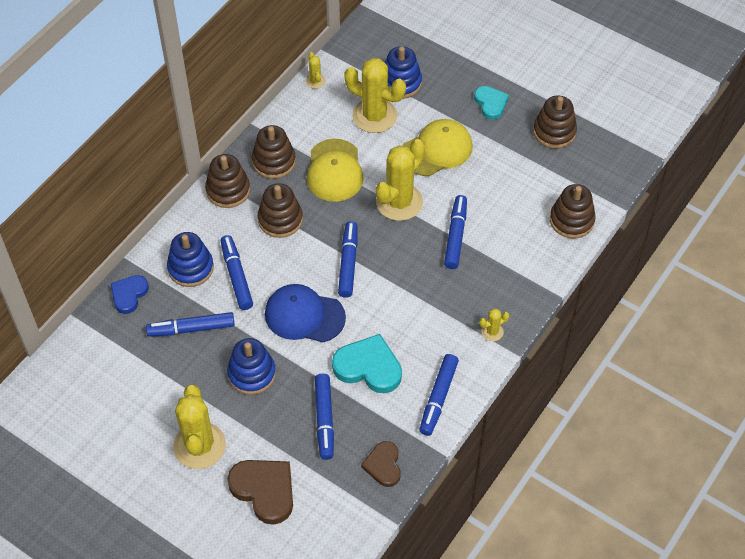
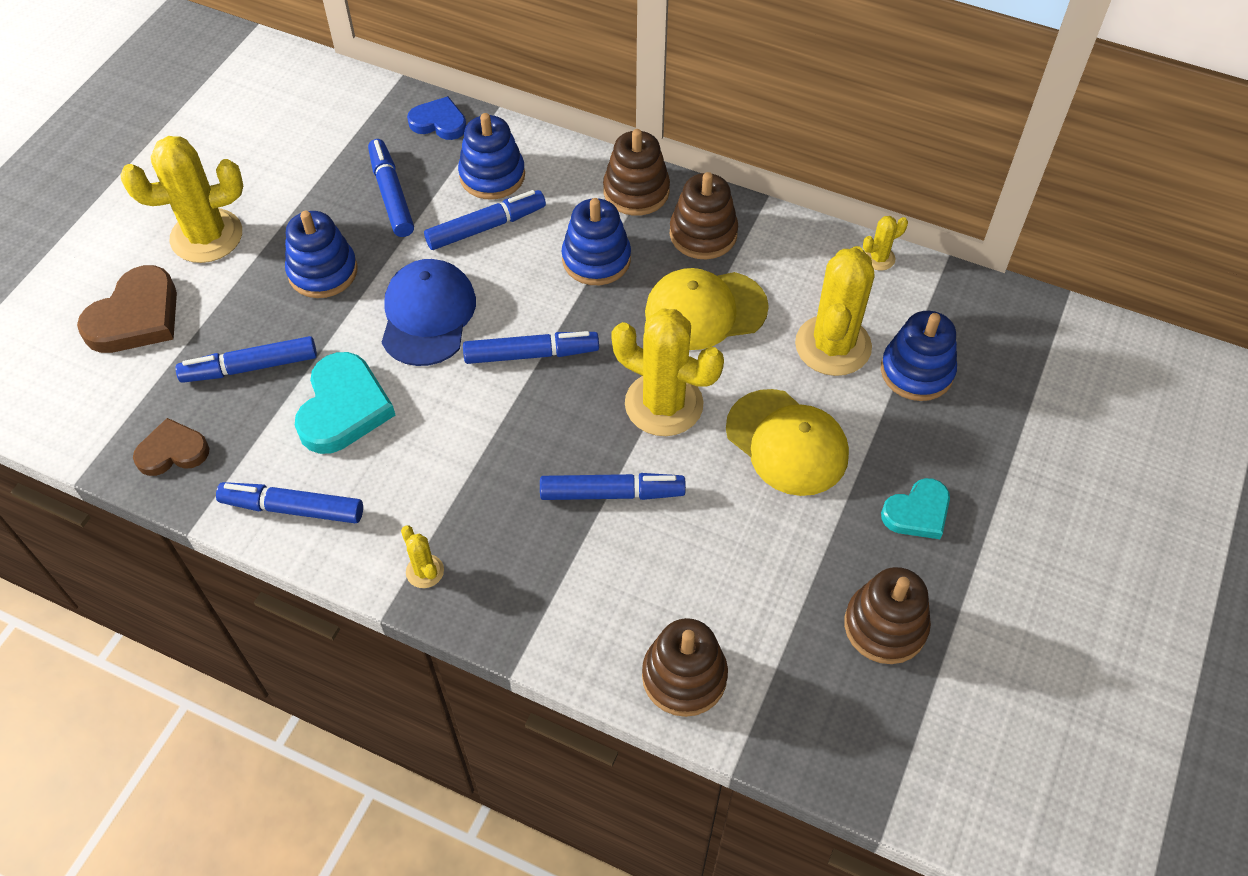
camera: 80 degrees right, 0 degrees up
(280, 219) = (596, 259): brown stacking toy -> blue stacking toy

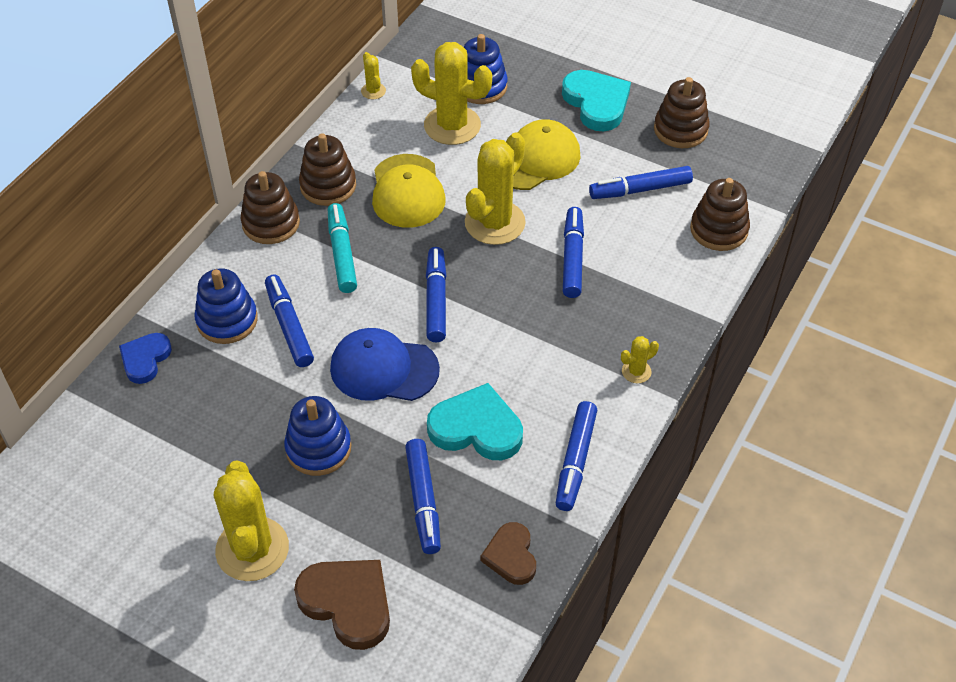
camera: 85 degrees left, 5 degrees down
(391, 194) = (232, 396): blue marker -> blue marker (640, 189)
(596, 259) = (342, 253): blue stacking toy -> turquoise marker
(917, 512) = (596, 103): turquoise heart -> turquoise heart, size x1.59

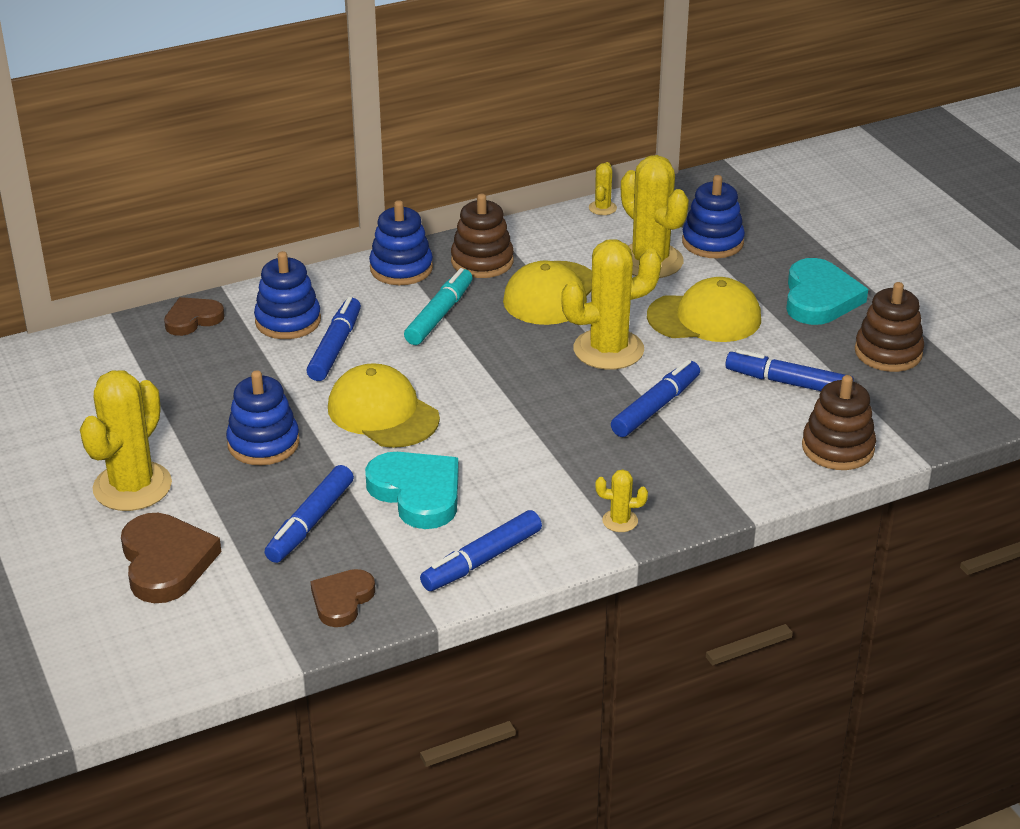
camera: 35 degrees right, 15 degrees down
(145, 359) = (193, 319): blue heart -> brown heart
(271, 223) = (401, 268): brown stacking toy -> blue stacking toy
(384, 369) = (383, 413): blue cap -> yellow cap
(436, 300) = (487, 384): blue marker -> none

